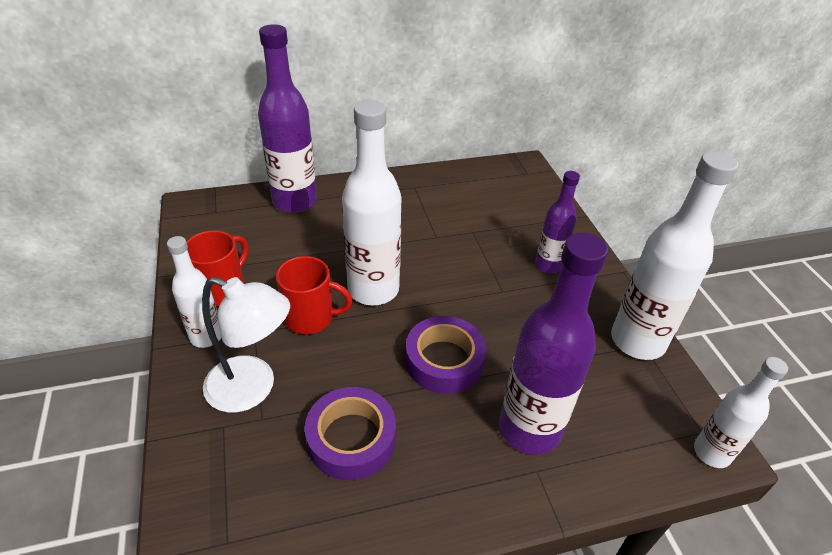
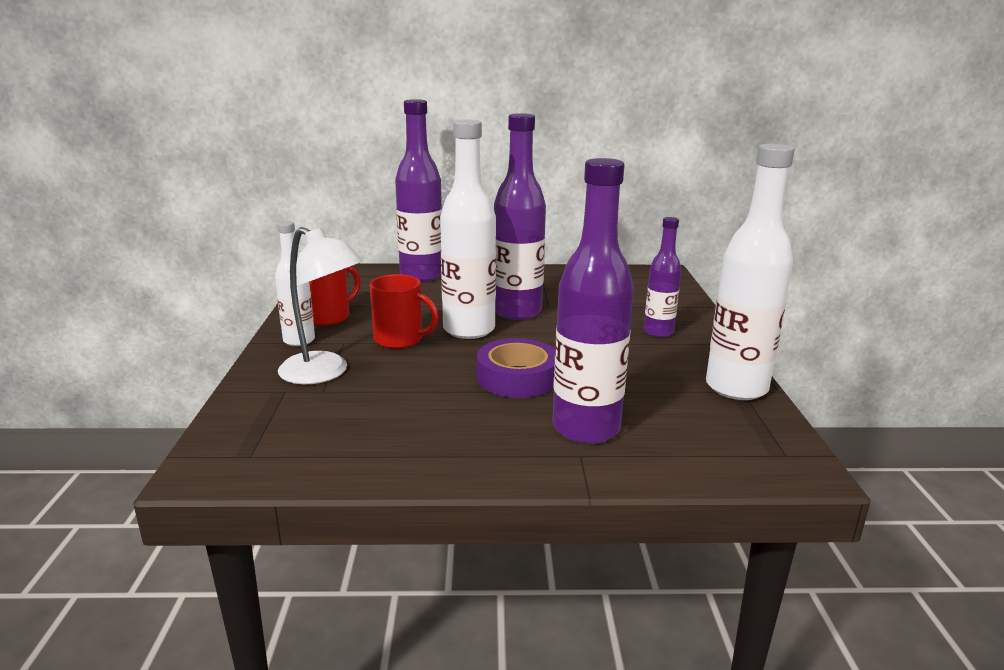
camera: 15 degrees right, 20 degrees down
(351, 439) = (400, 412): purple tape -> none
(410, 252) = (517, 312): none -> purple bottle
(711, 452) = (791, 469): white bottle -> none

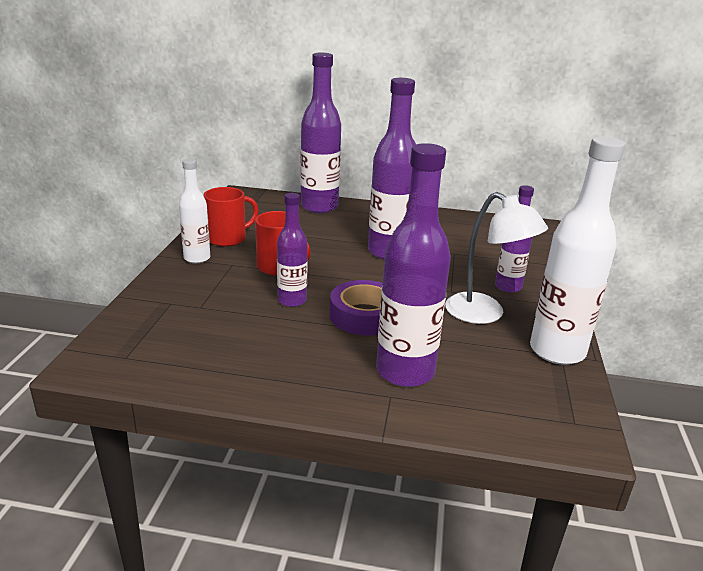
camera: 10 degrees right, 5 degrees up
(324, 373) = (206, 291): white lamp -> white lamp (485, 314)
(428, 372) = (292, 300): none -> purple bottle
(469, 330) = (340, 265): white bottle -> none

